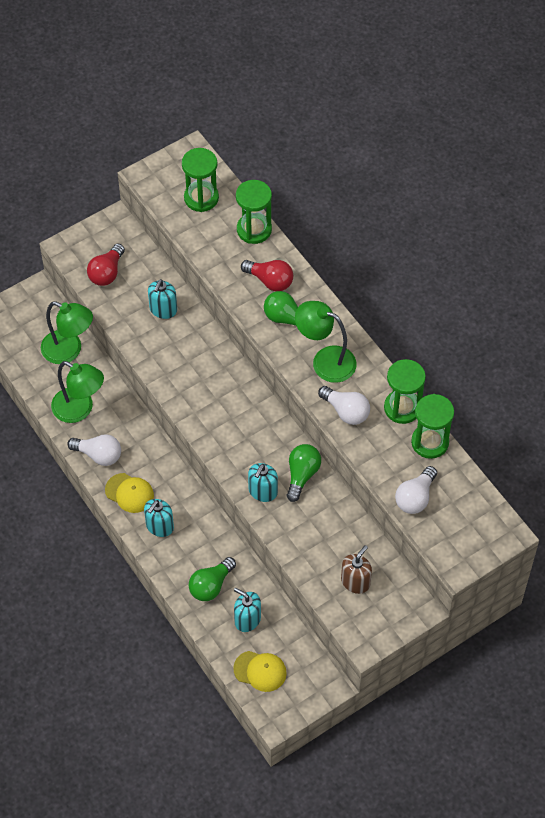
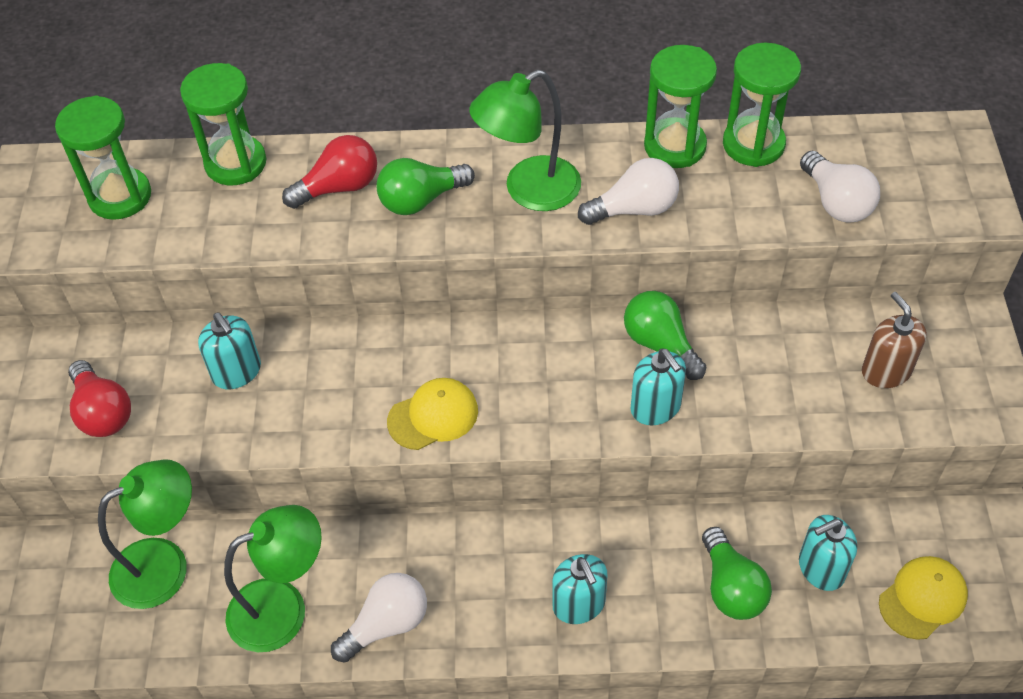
camera: 55 degrees left, 5 degrees down
(129, 493) = (488, 616): yellow cap -> yellow cap (433, 416)

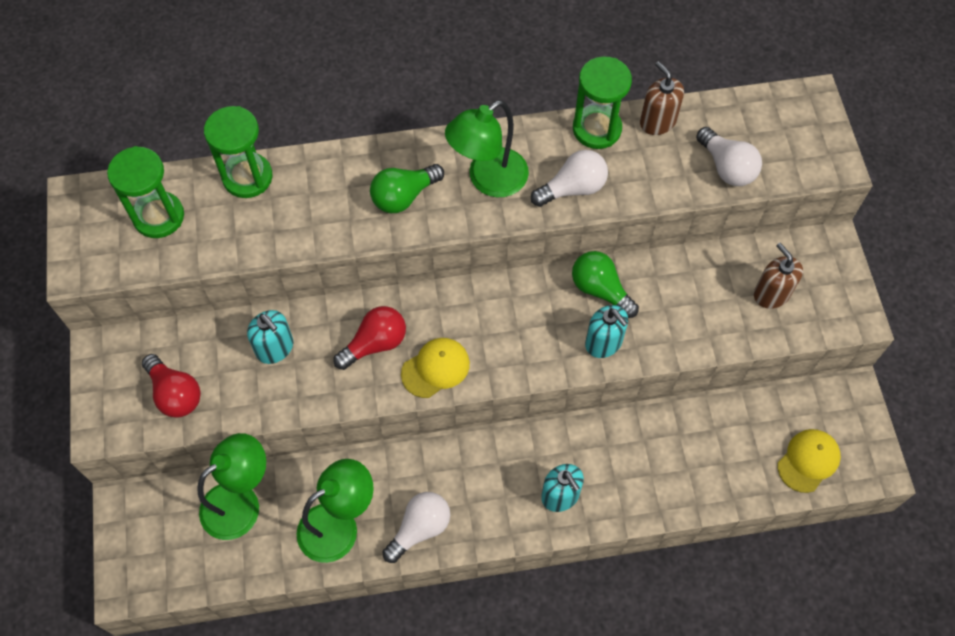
camera: 10 degrees left, 10 degrees up
(339, 187) = (336, 191): red light bulb -> red light bulb (375, 344)
(731, 587) = (670, 469): green light bulb -> none
(753, 144) = (657, 121): green hourglass -> brown soap dispenser
(821, 568) = (733, 446): turquoise soap dispenser -> none

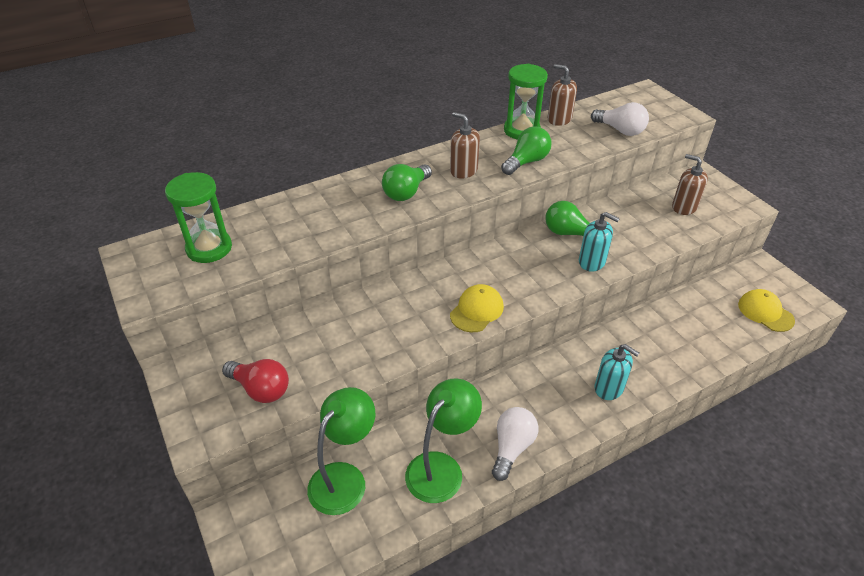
camera: 20 degrees left, 20 degrees down
(247, 177) = (276, 209): green hourglass -> none
(275, 348) = (337, 332): turquoise soap dispenser -> none
(375, 344) = (419, 308): red light bulb -> none
(488, 180) = (463, 170): green lamp -> brown soap dispenser
(572, 188) = (526, 162): white light bulb -> green light bulb
(808, 461) = (765, 312): yellow cap -> yellow cap turned 60 degrees counterclockwise

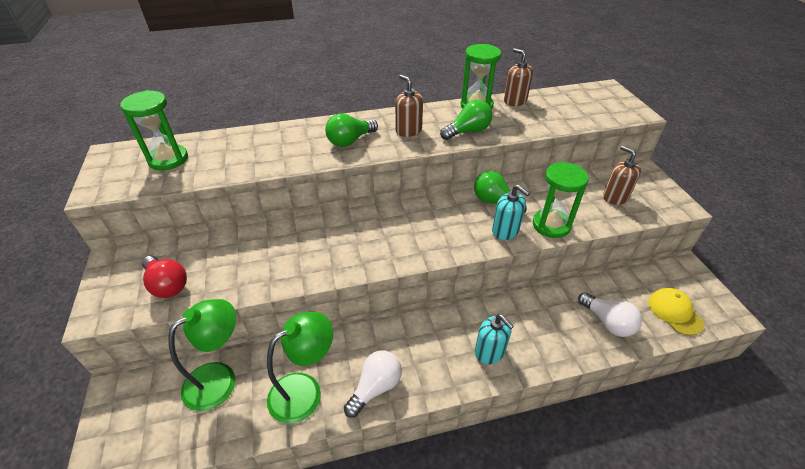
camera: 15 degrees right, 0 degrees up
(476, 310) = (380, 254): yellow cap -> none
(620, 130) = (568, 117): white light bulb -> white light bulb (607, 322)
(634, 247) = (551, 225): none -> green hourglass

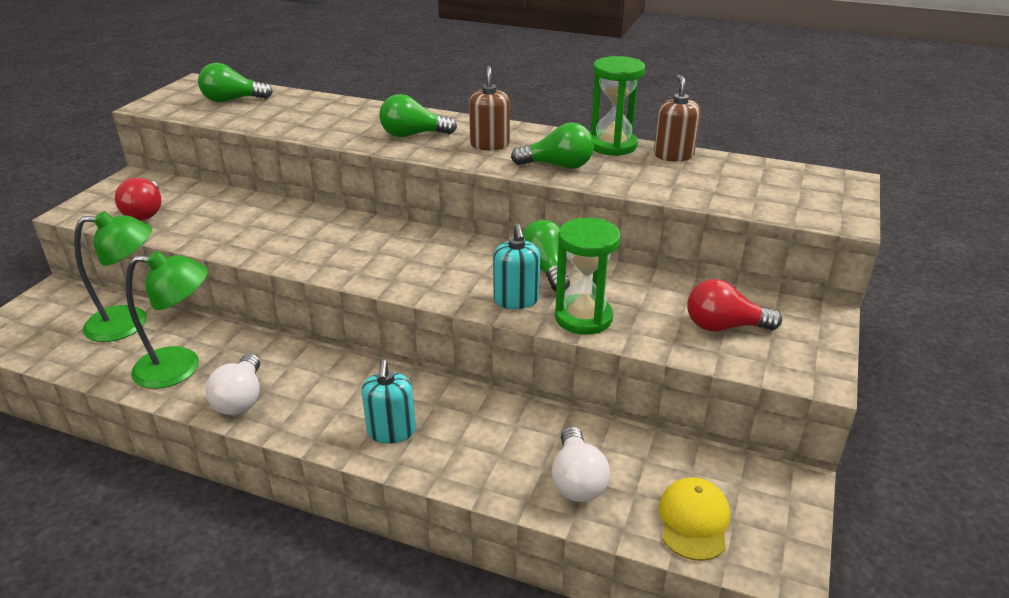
camera: 35 degrees right, 10 degrees down
(168, 159) = (232, 100): green hourglass -> green light bulb
(375, 387) = (241, 399): white light bulb -> white light bulb turned 105 degrees clockwise
(615, 197) = (724, 326): brown soap dispenser -> red light bulb

